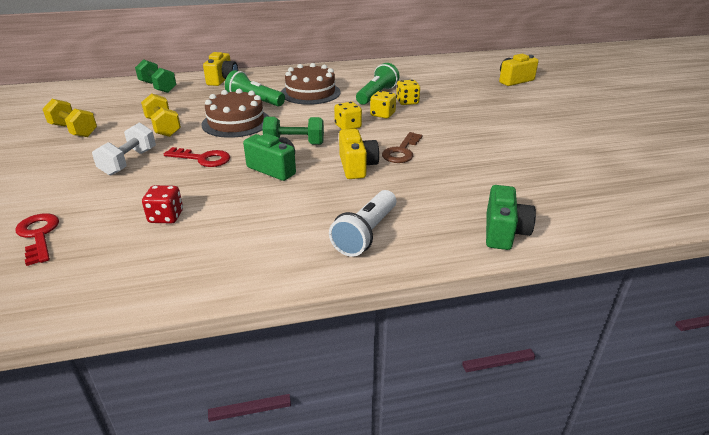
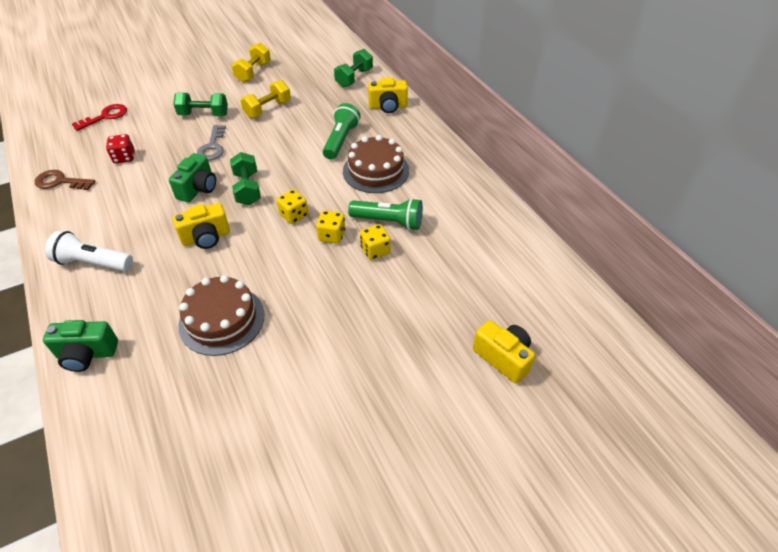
camera: 75 degrees right, 15 degrees up
(129, 162) = (204, 114): white dumbbell -> green dumbbell
(203, 159) = (212, 147): red key -> grey key
(236, 122) = (286, 143): brown cake -> brown cake (222, 320)
(401, 151) = (241, 264): brown key -> brown key (60, 182)

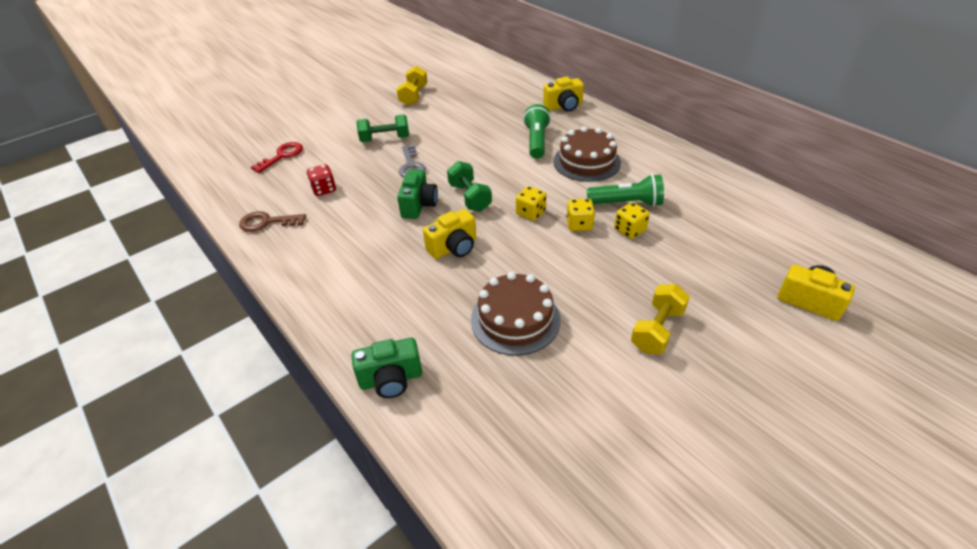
camera: 10 degrees left, 5 degrees down
(93, 263) = (347, 291): white flashlight -> none
(268, 109) = (447, 125): yellow dumbbell -> yellow dumbbell (657, 330)
(354, 78) = (516, 87): green dumbbell -> none

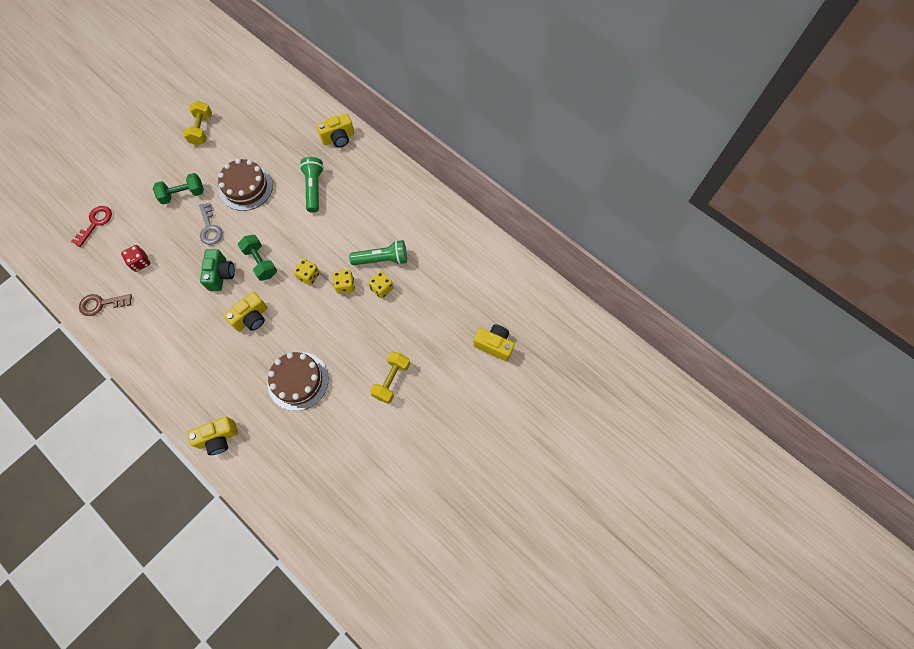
camera: 10 degrees left, 25 degrees up
(391, 379) = (218, 438): green camera -> yellow camera
(586, 162) = (354, 212): brown cake -> brown cake (246, 187)

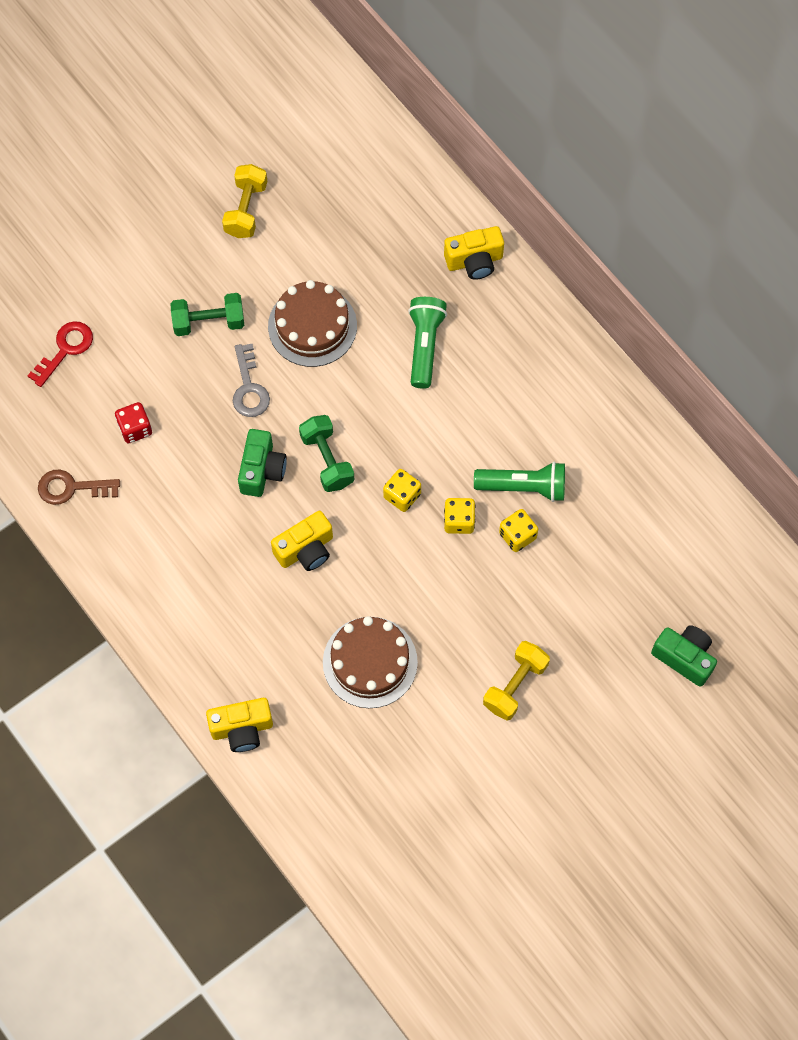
camera: 10 degrees right, 0 degrees up
(494, 345) = (684, 657): yellow camera -> green camera

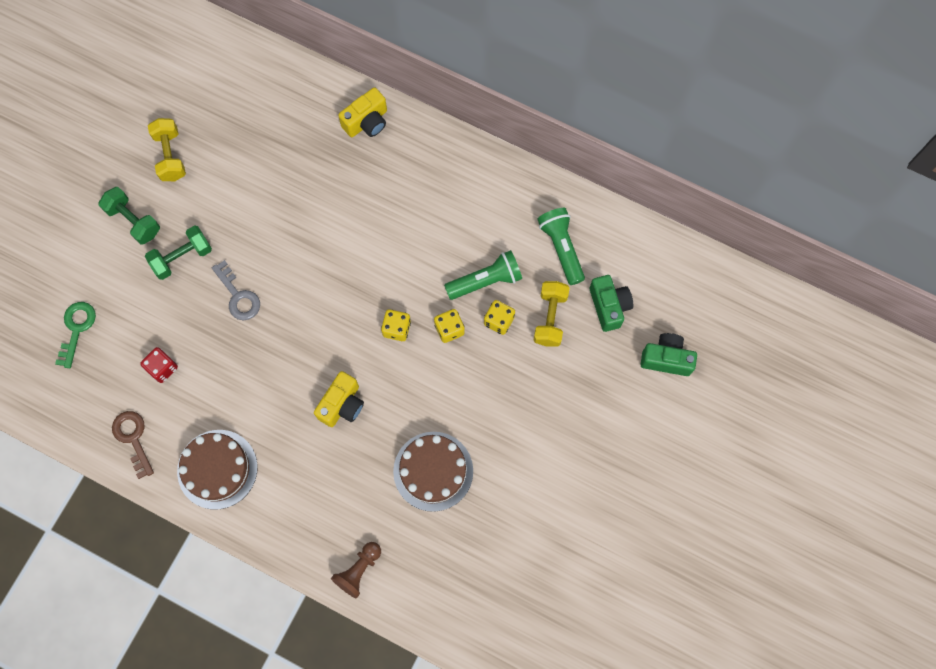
camera: 25 degrees left, 5 degrees up
(65, 349) = (76, 329): red key -> green key
(71, 488) = (133, 438): brown key -> brown key turned 90 degrees clockwise
(242, 729) = (358, 570): yellow camera -> brown pawn
(262, 470) = (278, 357): green camera -> green camera (609, 306)
(312, 326) = (265, 226): brown cake -> brown cake (217, 469)
(327, 460) = (326, 326): green dumbbell -> green dumbbell (133, 221)
(424, 346) = (359, 204): green flashlight -> green flashlight (561, 248)
(515, 685) = (551, 438): yellow dumbbell -> yellow dumbbell (550, 318)

